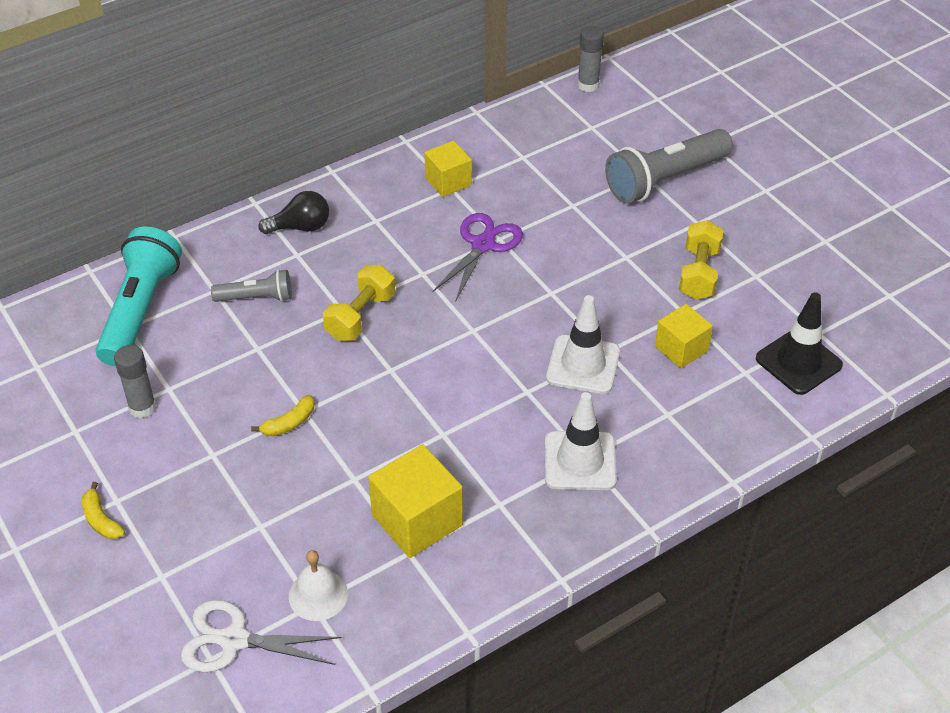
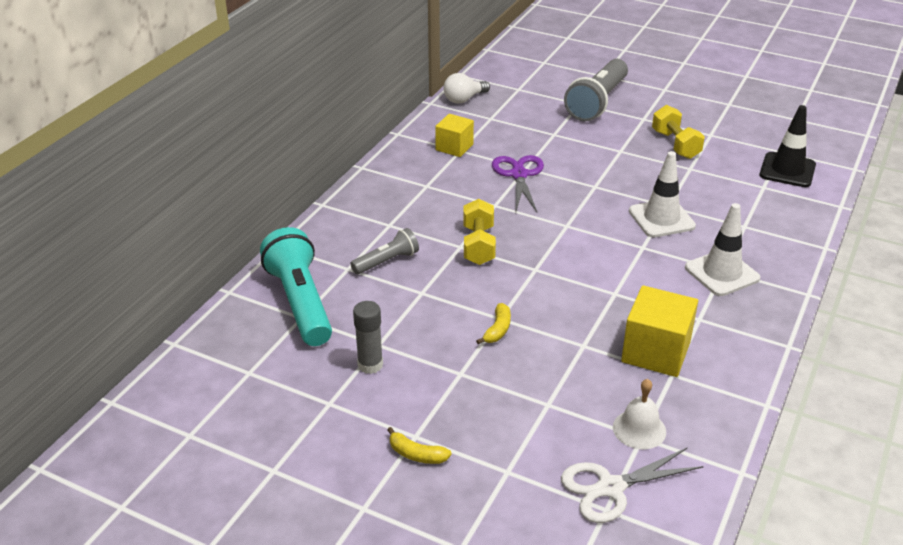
camera: 30 degrees left, 10 degrees down
(300, 227) = (374, 207): black light bulb -> none
(517, 120) = (464, 99): none -> white light bulb
(588, 85) = (490, 67): grey glue stick -> none
(681, 349) = (711, 188): yellow cube -> none

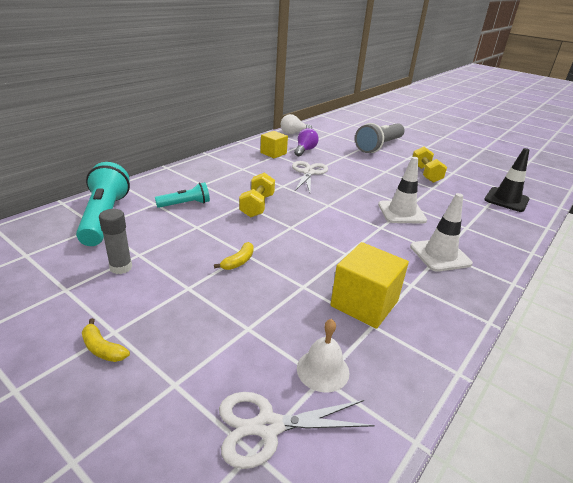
camera: 10 degrees right, 5 degrees down
(387, 261) = (185, 204): grey flashlight -> turquoise flashlight
(496, 132) = (305, 150): none -> purple light bulb
(519, 175) = (308, 173): purple scissors -> white scissors

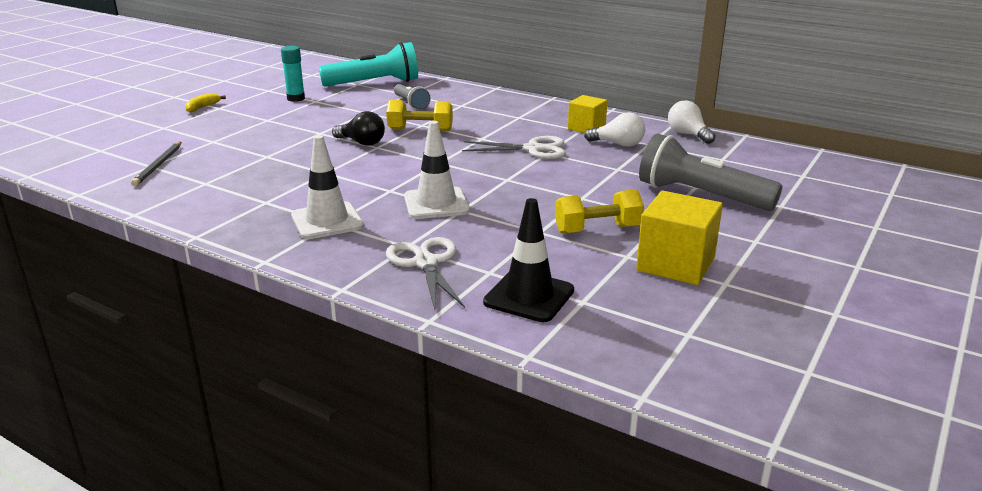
camera: 85 degrees right, 5 degrees down
(121, 267) = (296, 98): grey glue stick -> turquoise glue stick
(185, 204) = (411, 104): turquoise flashlight -> grey flashlight
(238, 261) = (306, 131): yellow banana -> none
(268, 427) = (116, 152): white scissors -> white scissors (426, 263)
(280, 233) = (362, 143): none -> black light bulb
(305, 150) = (618, 144): purple light bulb -> white light bulb
(323, 370) = (158, 165): white bell -> grey pencil
(364, 303) = (237, 180): yellow cube -> yellow cube (675, 264)

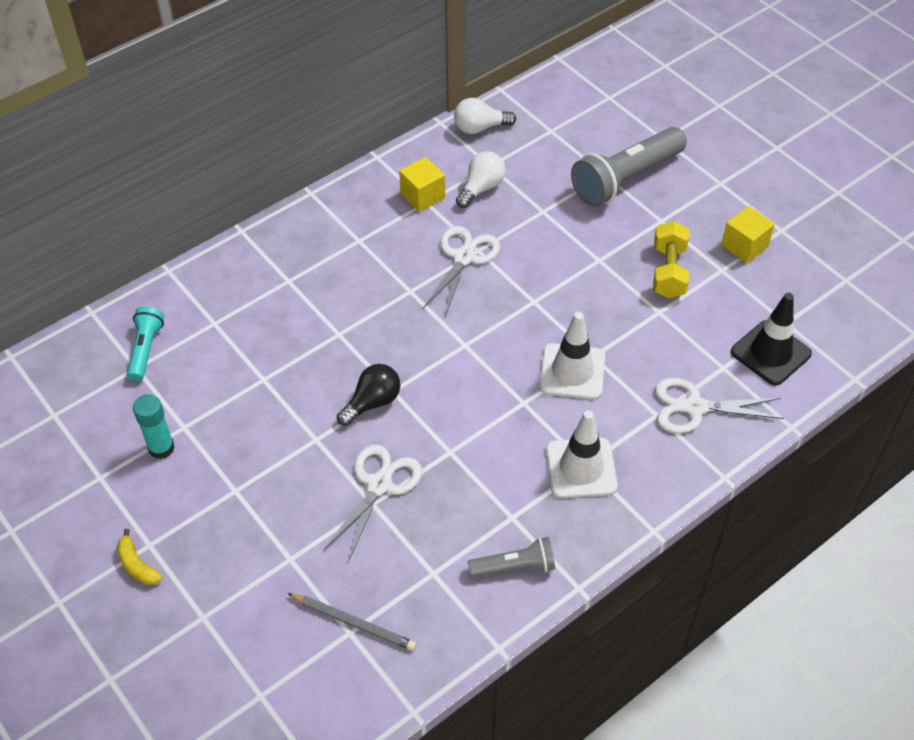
camera: 70 degrees left, 25 degrees up
(284, 155) = (379, 485): none -> white scissors
(374, 83) = (146, 349): turquoise flashlight -> turquoise flashlight, size x0.54
(411, 104) = (255, 328): grey flashlight -> grey flashlight (514, 567)
(420, 130) = (357, 339): yellow dumbbell -> none
(675, 264) = (744, 246): yellow cube -> yellow cube, size x0.64

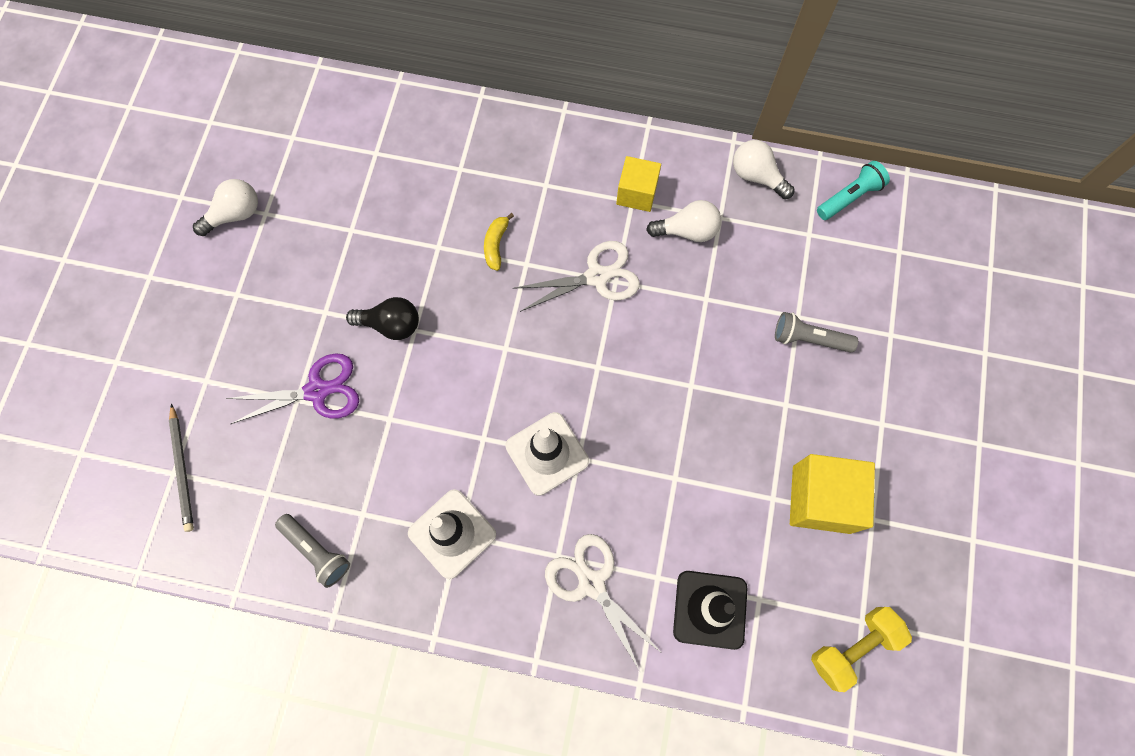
camera: 50 degrees right, 20 degrees up
(137, 565) = (127, 283): yellow banana -> yellow banana (496, 244)
(146, 349) = (313, 129): turquoise flashlight -> turquoise flashlight (849, 197)
(161, 448) = (235, 214): turquoise glue stick -> white light bulb
(379, 485) = (317, 391): white scissors -> purple scissors
(626, 179) = (809, 339): grey flashlight -> grey flashlight, size x0.54
(668, 271) = (729, 453): yellow dumbbell -> yellow dumbbell (853, 647)
(744, 246) = (821, 499): yellow cube -> yellow cube, size x1.56

